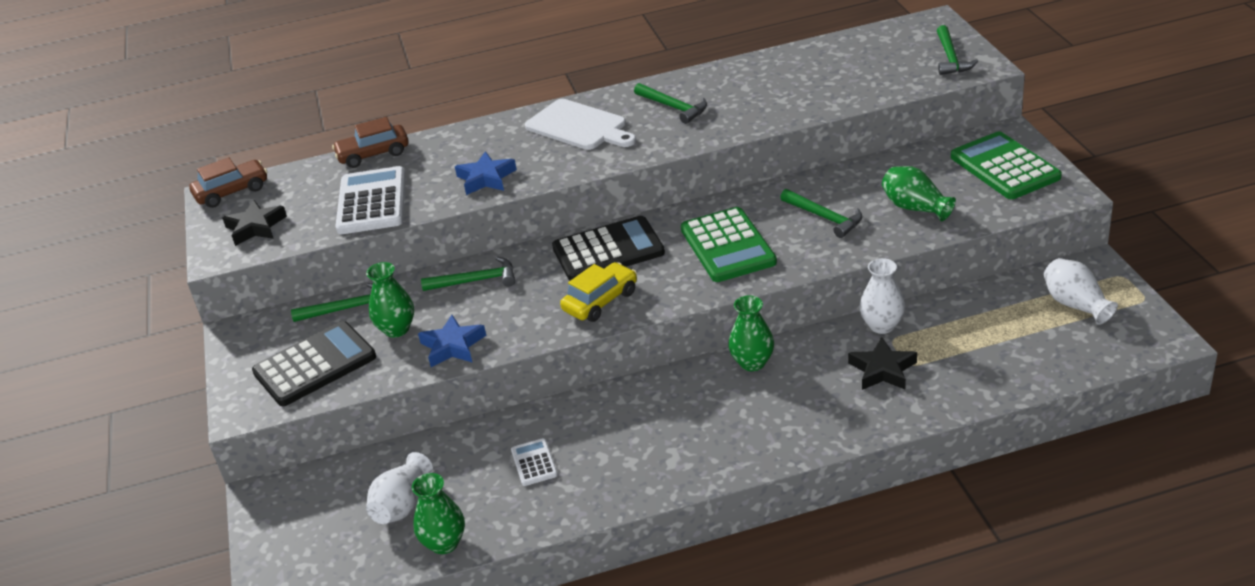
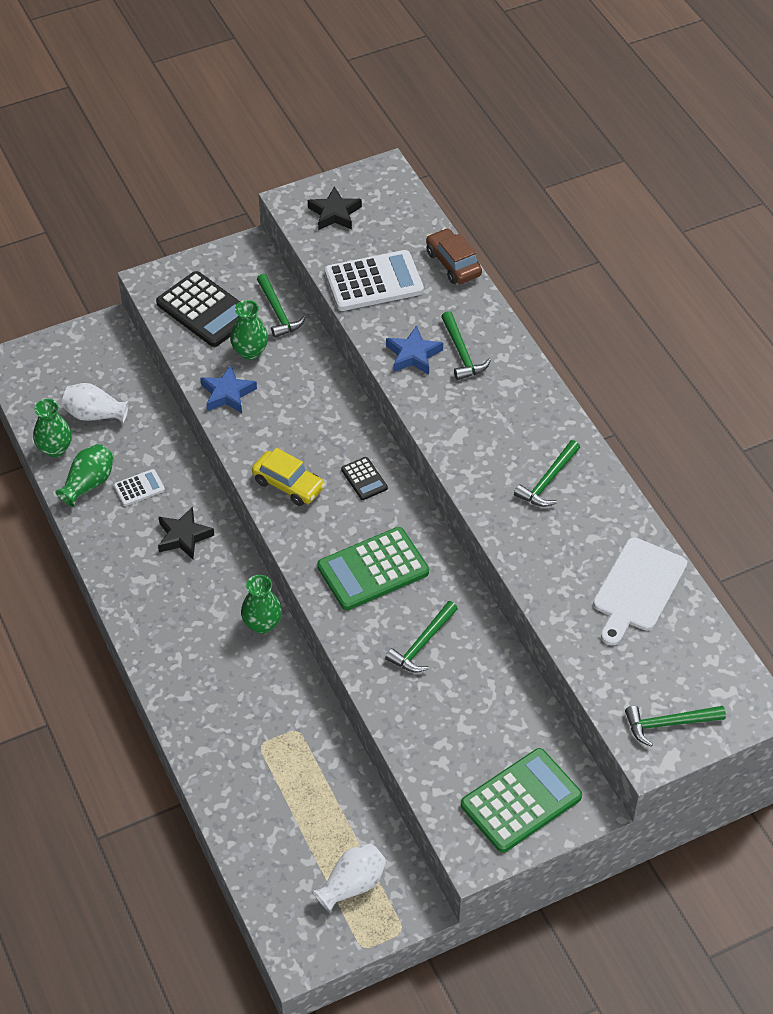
camera: 75 degrees right, 15 degrees up
(232, 192) = (389, 182): brown car -> none
(476, 281) = (317, 391): green hammer -> green hammer (462, 353)
(579, 126) = (508, 409): white cutting board -> white cutting board (638, 588)
(608, 250) = (364, 479): black calculator -> black calculator, size x0.49
(882, 325) = (317, 721): white vase -> none
(882, 370) = (253, 723): black star -> black star (184, 536)
(915, 208) = (441, 720): green vase -> green vase (88, 484)

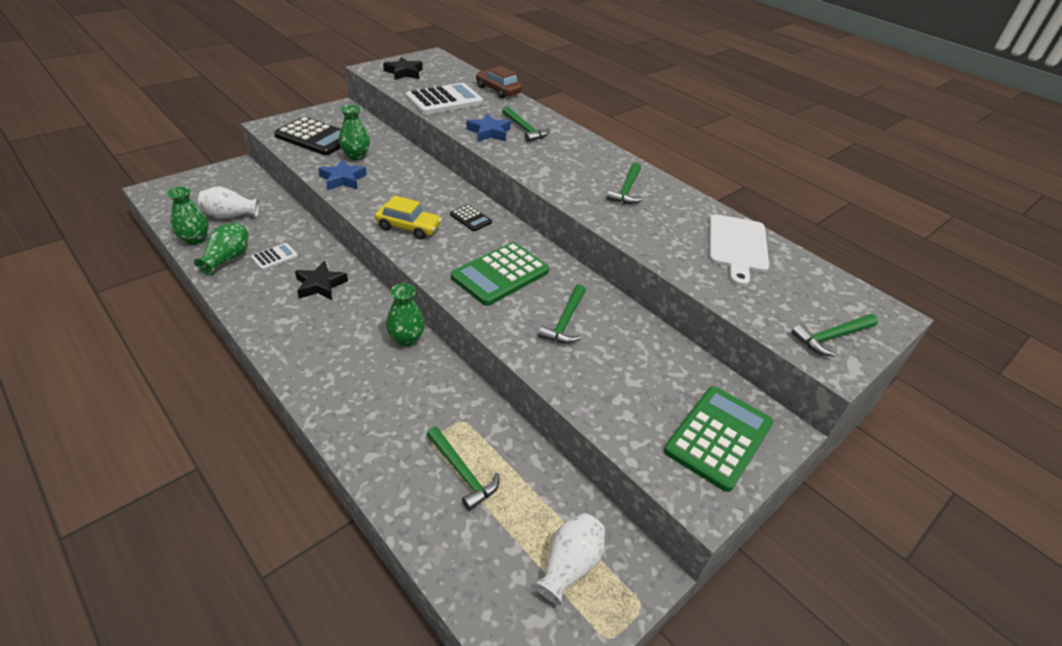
camera: 20 degrees left, 10 degrees down
(278, 312) = (373, 135): green hammer -> green hammer (462, 473)

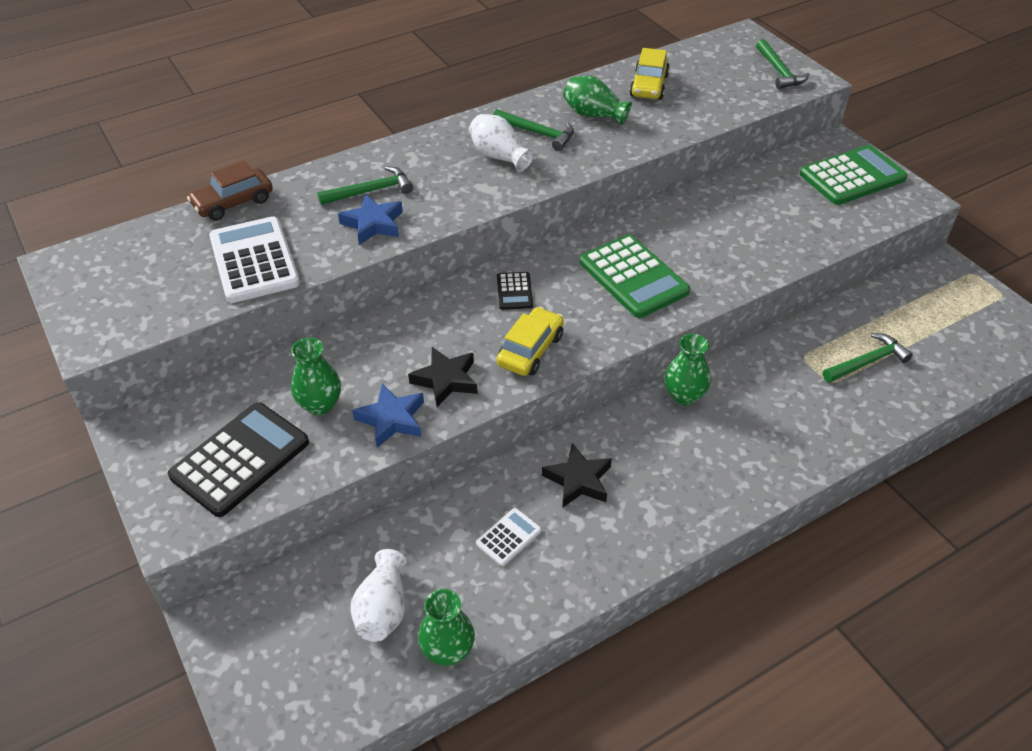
camera: 75 degrees left, 5 degrees up
(227, 259) = (507, 597): green vase -> green vase (593, 115)
(274, 257) = (508, 537): white calculator -> white calculator turned 75 degrees clockwise
(404, 72) = (125, 302): black star -> black star (446, 380)
(470, 218) = (514, 291): black calculator -> black calculator turned 120 degrees clockwise
(565, 322) = (713, 239): green hammer -> none
(569, 565) = (947, 306): white vase -> white vase (499, 156)
(718, 437) = (852, 176): green calculator -> green calculator turned 105 degrees clockwise
(737, 246) = (649, 86): white cutting board -> yellow car

